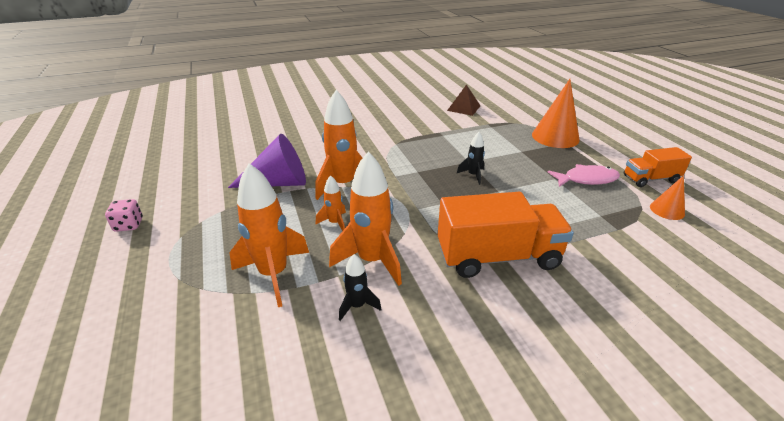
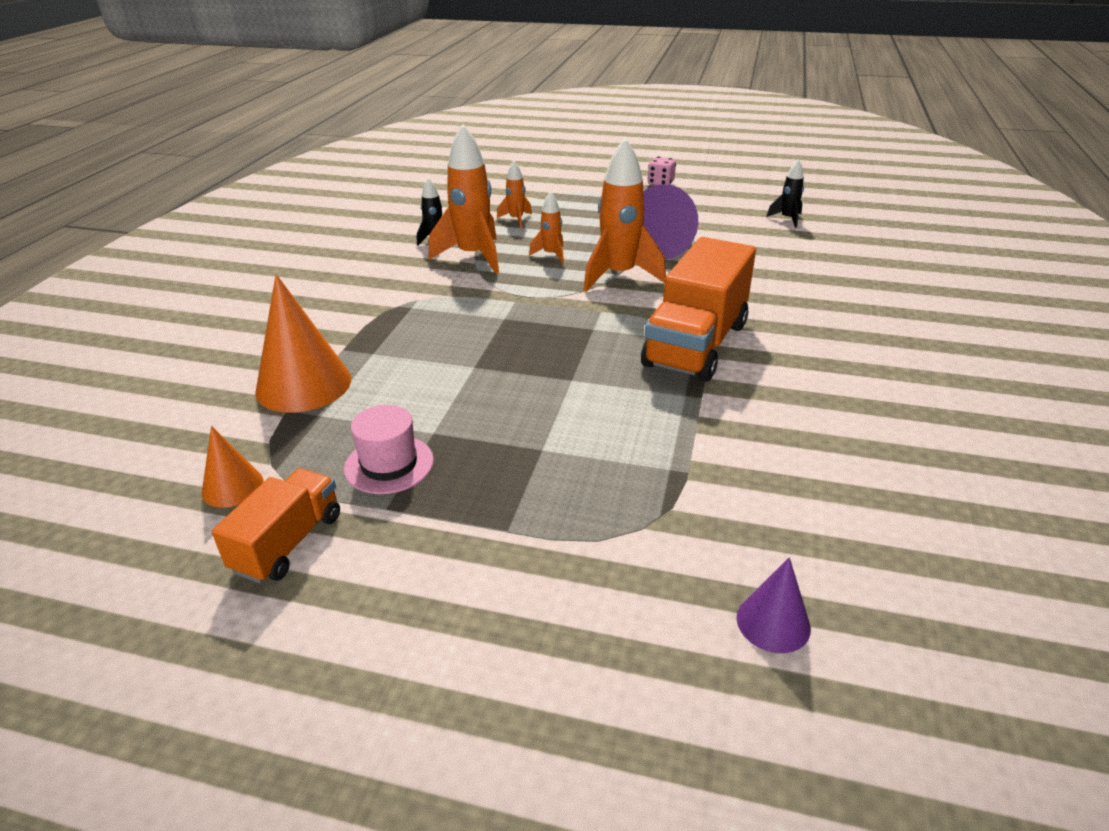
camera: 125 degrees right, 0 degrees up
(274, 274) = (516, 220): orange rocket -> orange rocket, size x0.51
(464, 108) = (800, 483): brown pyramid -> none
(473, 175) = (533, 366): black rocket -> black rocket (787, 219)
(497, 257) = (383, 312): orange truck -> orange truck (696, 344)
(525, 102) = (773, 622): none -> purple cone
(555, 137) = (544, 534): orange cone -> orange cone (303, 385)
(586, 179) = (389, 464): pink fish -> pink hat

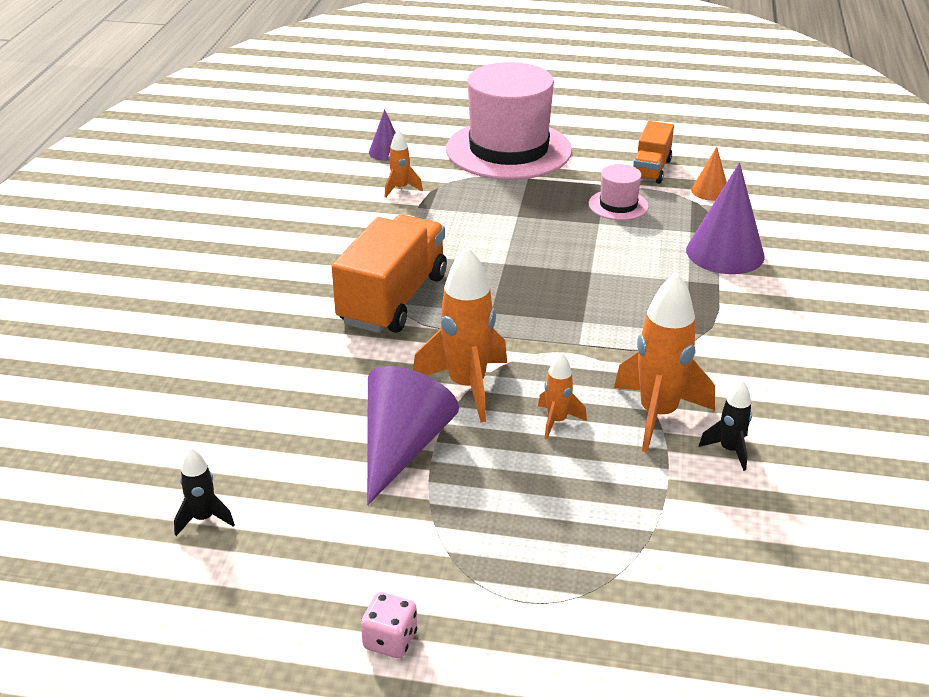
camera: 175 degrees right, 0 degrees up
(303, 385) = (725, 253): orange cone -> purple cone
(516, 220) = (630, 502): orange rocket -> orange rocket (400, 189)
(526, 616) = (508, 150): none -> pink hat

